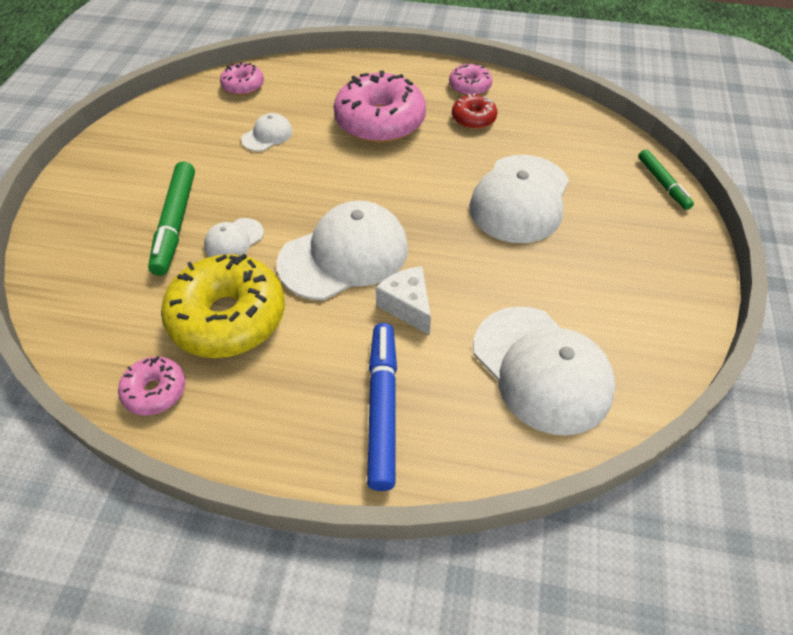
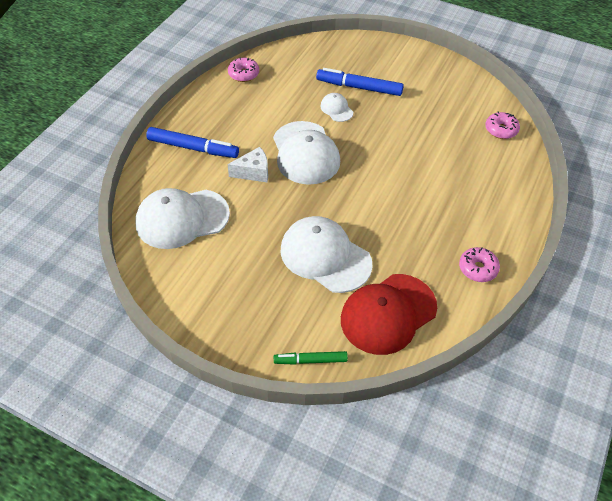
camera: 105 degrees right, 0 degrees up
(176, 223) = (359, 87): green marker -> blue marker
(228, 317) = (278, 101): yellow donut -> none
(267, 135) = (436, 135): white cap -> none
(380, 121) = (439, 198): pink donut -> none
(473, 119) = (430, 257): red donut -> none
(566, 138) = (388, 314): none -> red cap

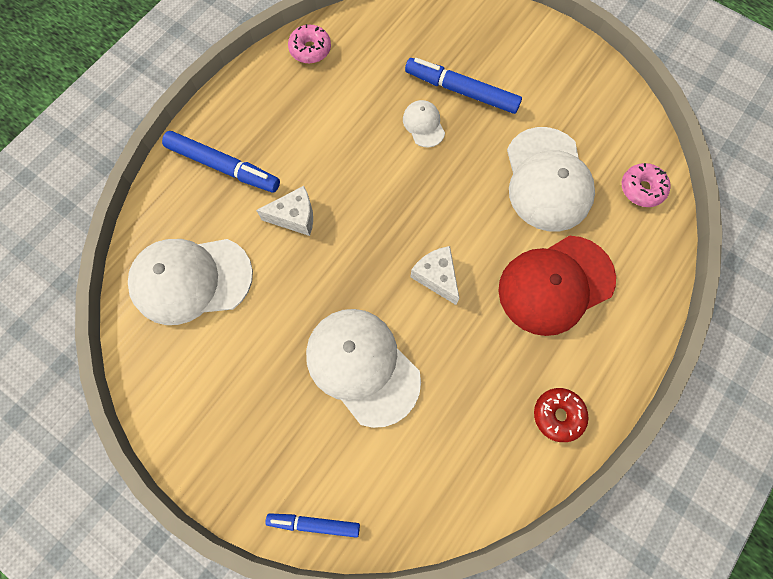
camera: 10 degrees right, 20 degrees up
(305, 153) = (368, 194): white cap -> white cap (547, 179)
(310, 360) = (314, 524): green marker -> blue marker
(367, 196) = (436, 277): none -> white cheese
(388, 314) = (426, 468): red cap -> red cap (555, 285)
(477, 268) = (558, 415): pink donut -> red donut

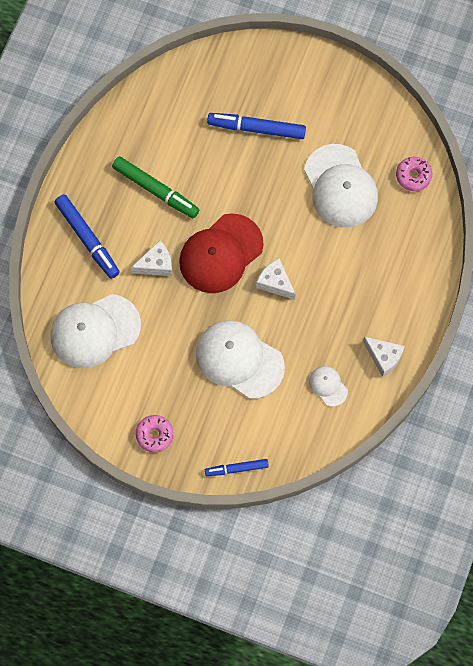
camera: 15 degrees left, 0 degrees up
(223, 166) = (87, 238): blue marker -> blue marker turned 45 degrees clockwise
(310, 49) = (123, 122): pink donut -> pink donut (154, 435)
(322, 131) = (155, 190): none -> green marker
(423, 125) = (234, 165): white cap -> white cap (328, 386)
(555, 285) = (363, 266): red cap -> red cap (221, 253)
(558, 415) = (384, 357): red donut -> white cheese

